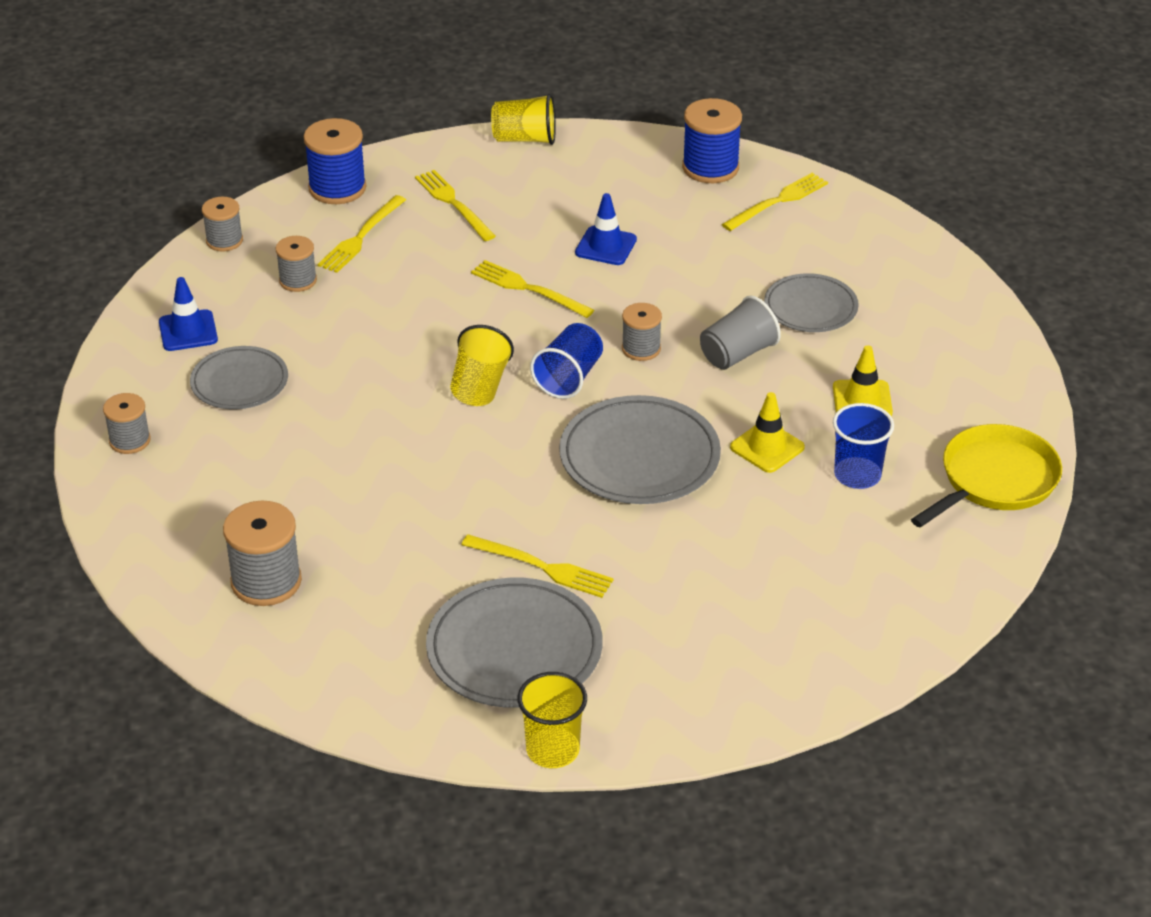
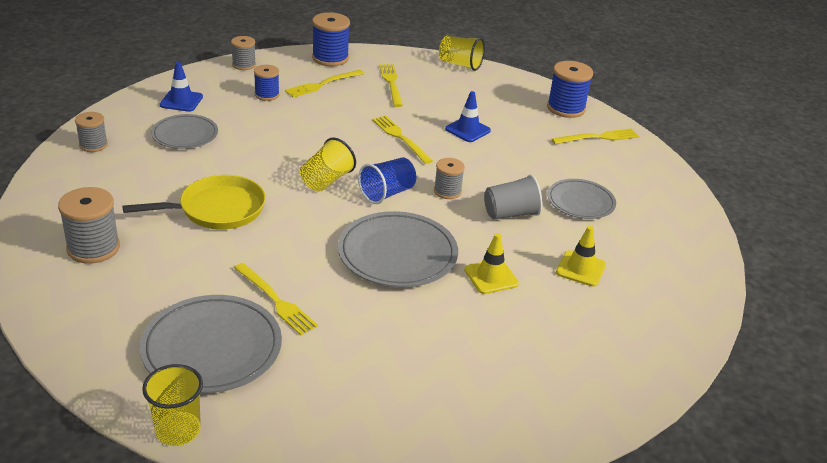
camera: 20 degrees right, 5 degrees down
(298, 280) = (267, 95): grey spool -> blue spool
(857, 475) = (545, 316): blue cup -> none
(994, 480) = (650, 355): yellow pan -> yellow pan (217, 209)

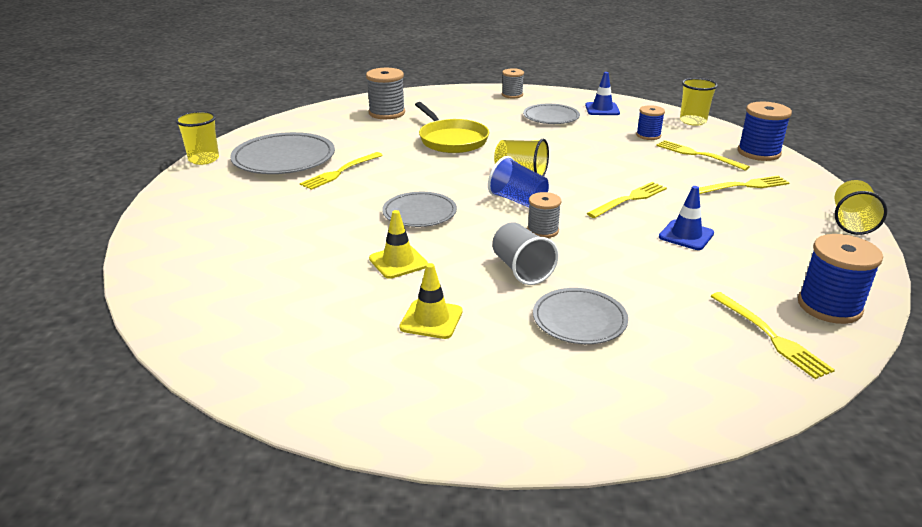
camera: 85 degrees right, 5 degrees down
(244, 65) = (693, 121): grey spool -> yellow cup
(397, 254) = (419, 213): grey plate -> grey plate, size x0.63

